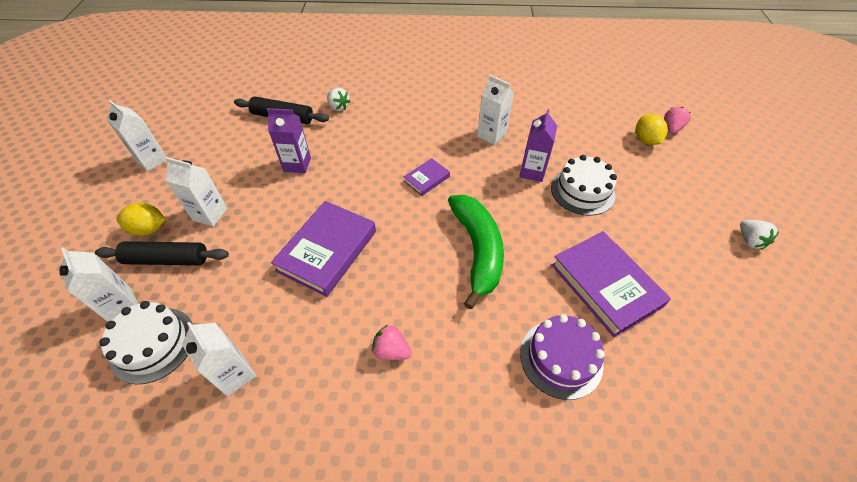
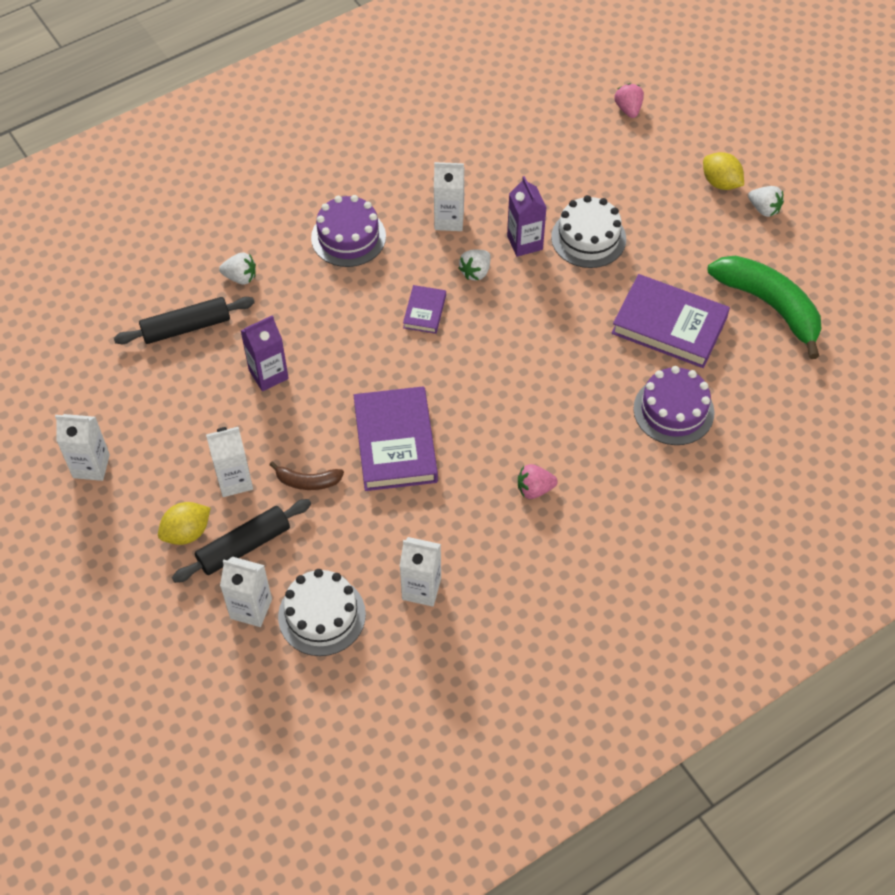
camera: 35 degrees left, 5 degrees up
(248, 242) = (307, 481): none -> brown banana
(420, 116) = (348, 237): none -> purple cake
(477, 250) = (536, 358): green banana -> green banana (769, 306)
(482, 173) = (475, 272): none -> white strawberry
(645, 140) = (611, 139): yellow lemon -> yellow lemon (720, 183)

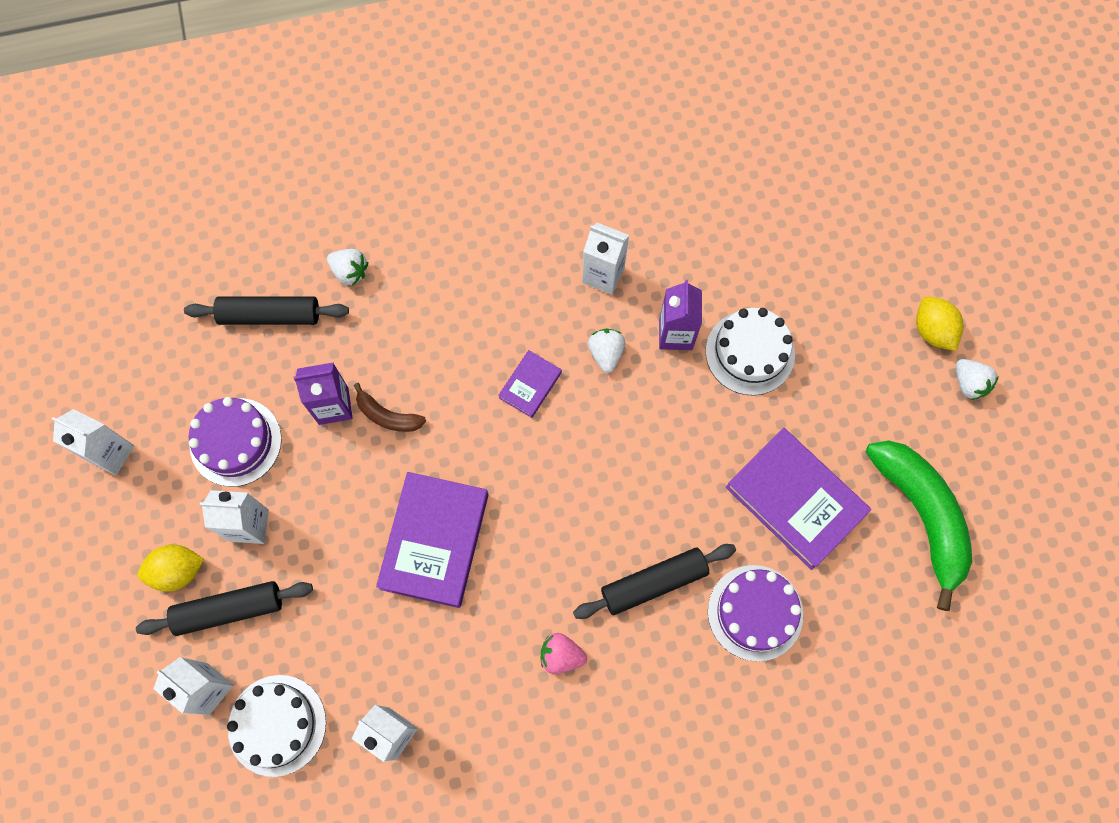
camera: 20 degrees right, 15 degrees up
(307, 481) = (324, 555): brown banana -> brown banana (387, 416)
(348, 237) = (484, 260): purple cake -> purple cake (235, 442)
(475, 272) = (606, 353): white strawberry -> white strawberry turned 120 degrees clockwise
(585, 415) = (653, 582): none -> black rolling pin
(628, 109) = (865, 195): pink strawberry -> none

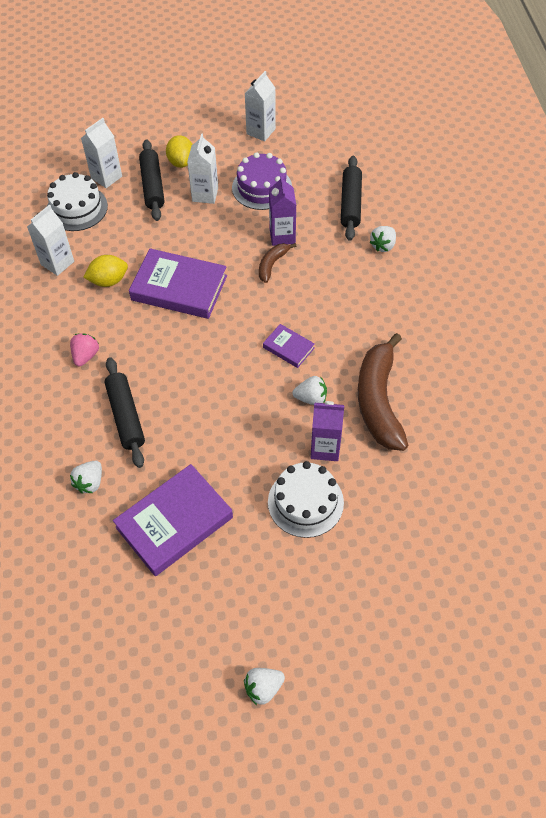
camera: 95 degrees right, 15 degrees down
(603, 275) = (378, 401): white carton -> brown banana
(755, 612) = (90, 482): purple cake -> white strawberry
(921, 515) = (146, 623): green banana -> none
(932, 331) = (318, 662): yellow lemon -> yellow lemon (108, 281)

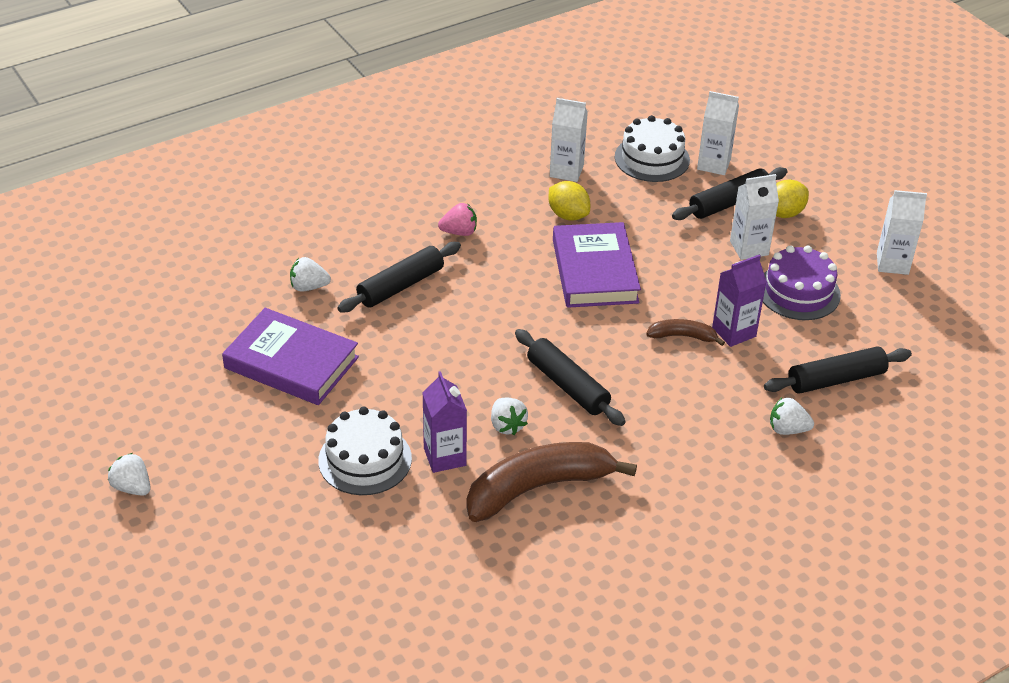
camera: 65 degrees right, 15 degrees down
(288, 348) = (567, 386): purple book -> black rolling pin

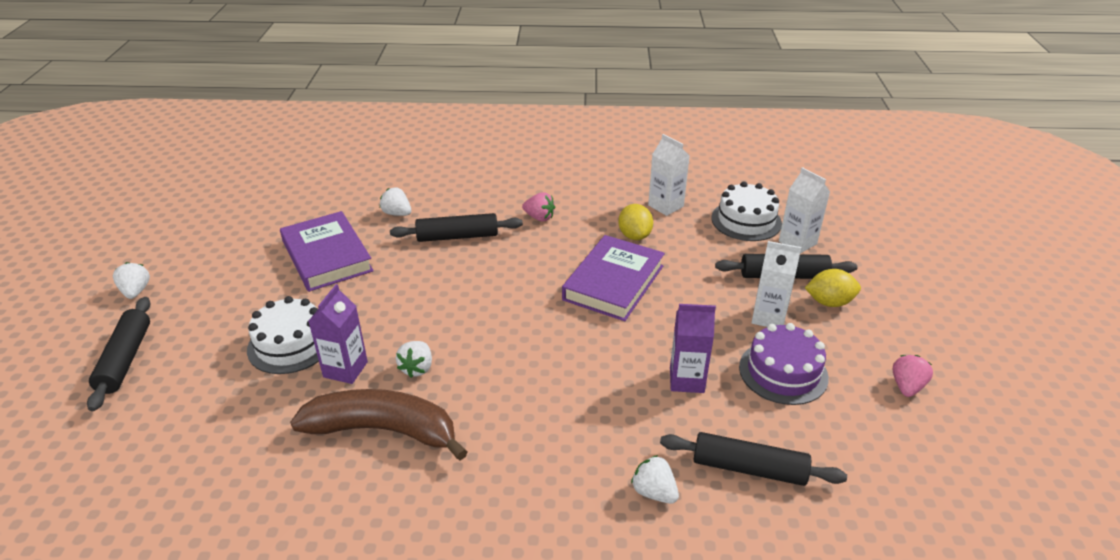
camera: 35 degrees right, 5 degrees down
(567, 386) = (497, 359): black rolling pin -> black rolling pin (125, 359)
(682, 336) = (636, 363): brown banana -> none
(892, 263) = (907, 386): white carton -> pink strawberry

